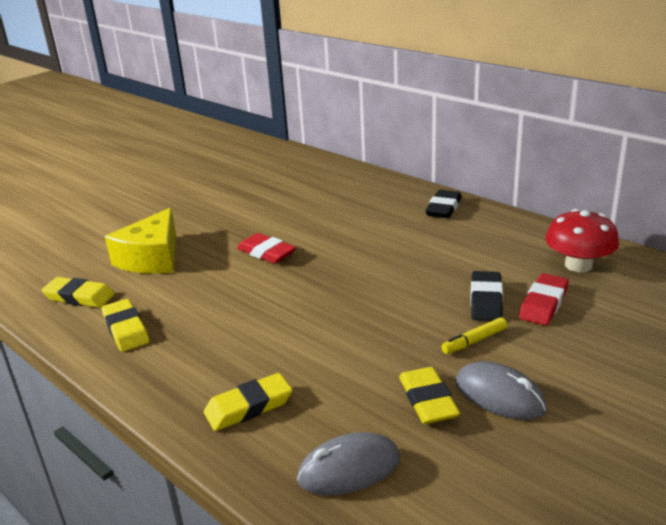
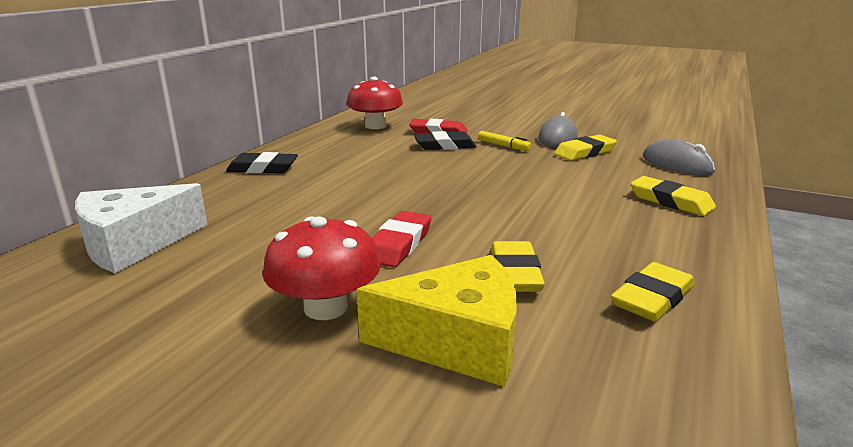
camera: 110 degrees left, 5 degrees down
(79, 297) = (630, 381): yellow eraser -> yellow eraser (515, 273)
(212, 228) = (325, 307): none -> red mushroom
(324, 179) = (134, 244): none -> white cheese

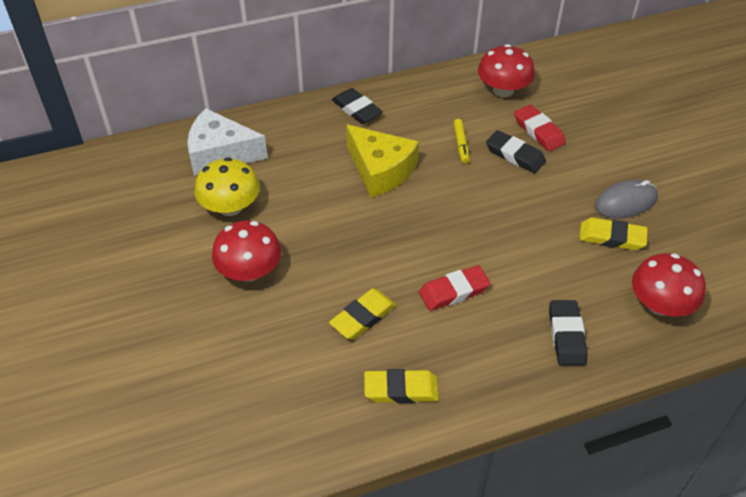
camera: 45 degrees right, 25 degrees up
(212, 273) = (230, 207): none -> yellow mushroom
(398, 244) = (338, 248): red eraser -> red eraser (454, 291)
(457, 341) = (274, 336): yellow cheese -> yellow cheese (380, 170)
(503, 146) = (560, 185): yellow marker -> yellow marker (461, 144)
(670, 201) = (566, 335): yellow eraser -> black eraser
(677, 164) = (660, 304): grey mouse -> red mushroom

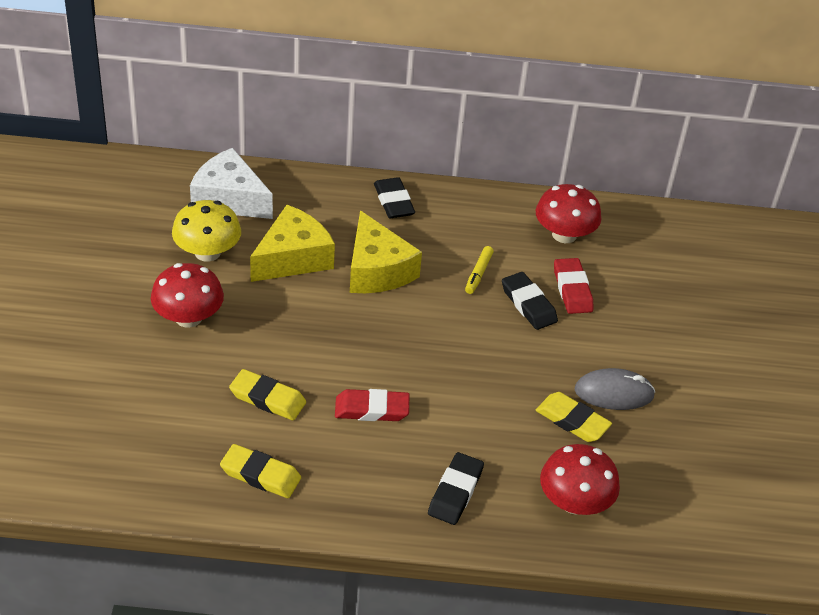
camera: 20 degrees right, 5 degrees down
(306, 185) = (293, 258): none -> yellow cheese
(363, 317) = (267, 398): yellow eraser -> yellow eraser turned 45 degrees clockwise

